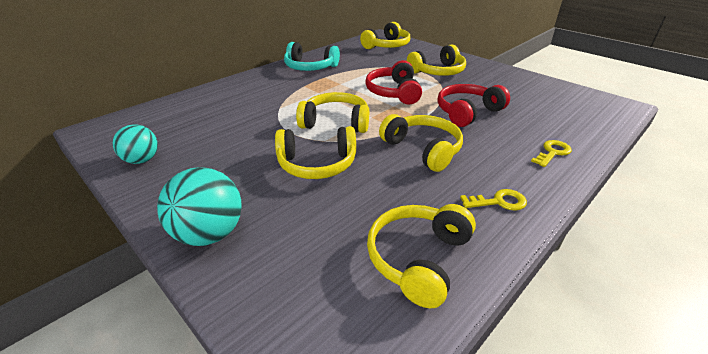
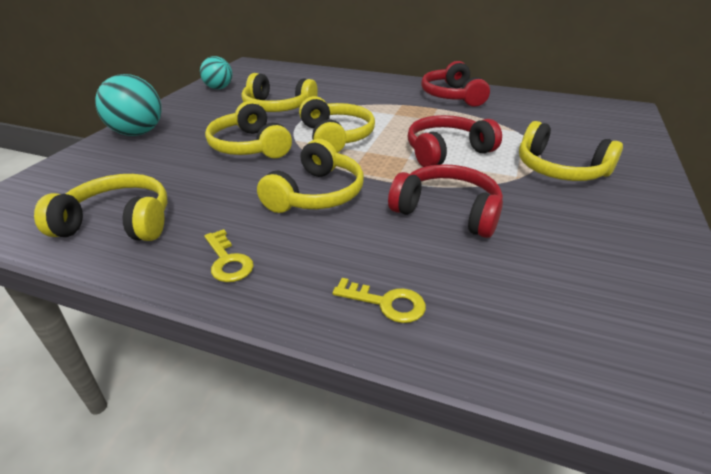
camera: 65 degrees right, 0 degrees up
(310, 67) = (452, 96): turquoise headphones -> red headphones
(387, 46) = (595, 120): yellow headphones -> yellow headphones (277, 107)

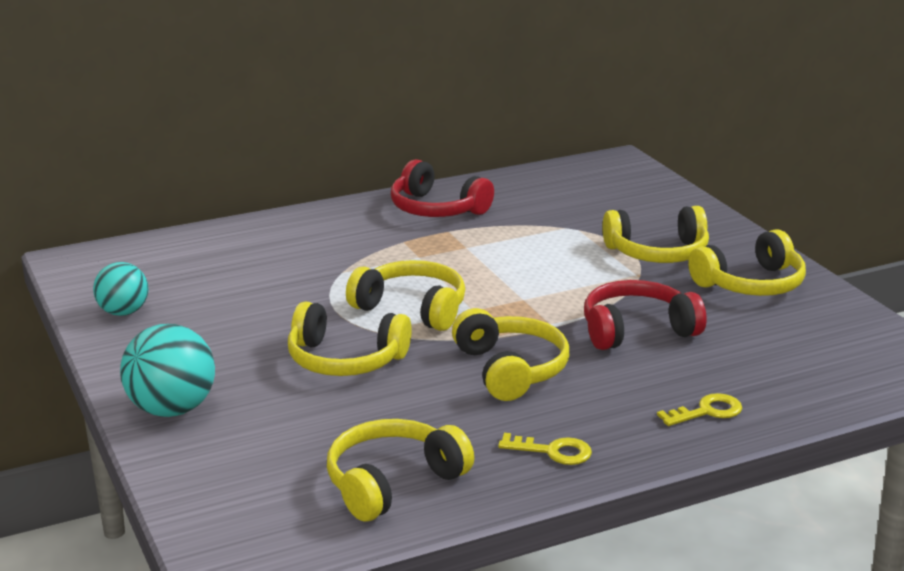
camera: 45 degrees left, 10 degrees down
(277, 107) = (269, 304): yellow headphones -> yellow headphones (751, 284)
(446, 151) = (543, 277): red headphones -> none

